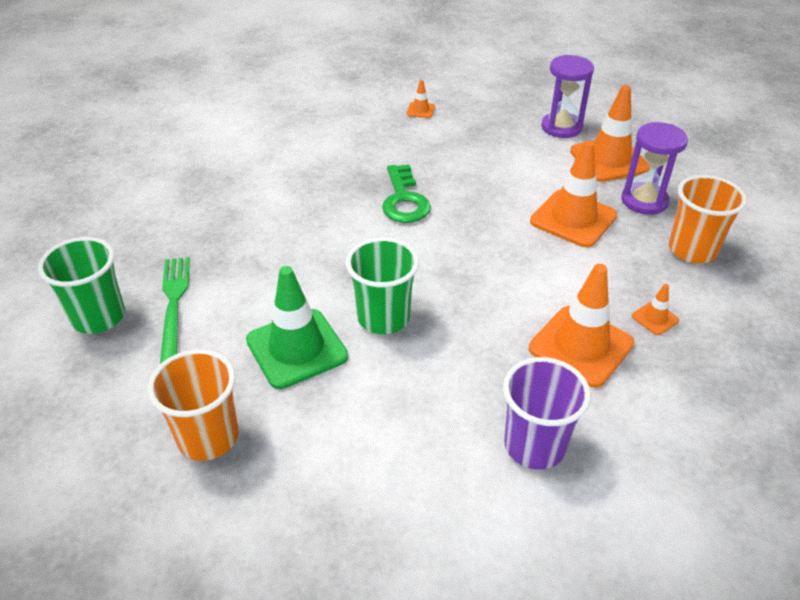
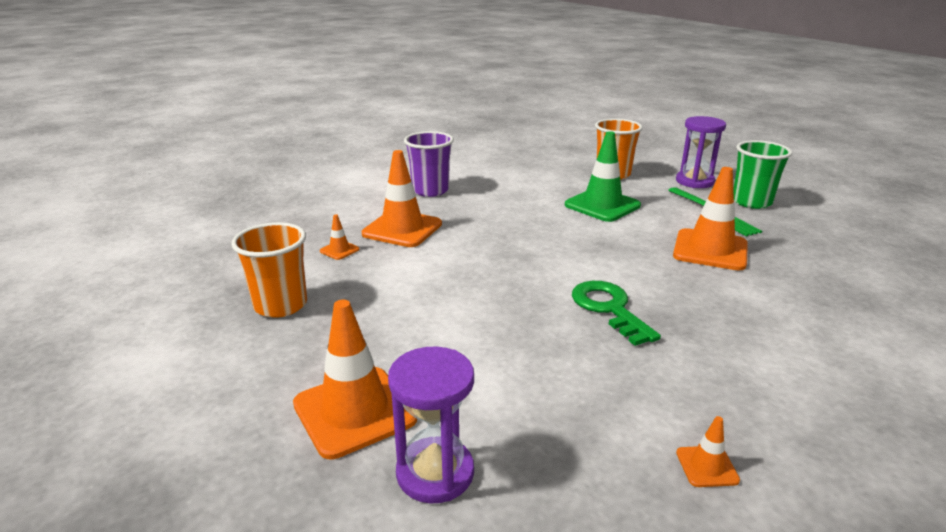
camera: 165 degrees right, 15 degrees down
(383, 318) = (556, 225): green cup -> none
(573, 219) = (410, 317): orange traffic cone -> orange traffic cone (710, 250)
(644, 201) = (317, 352): purple hourglass -> purple hourglass (694, 181)

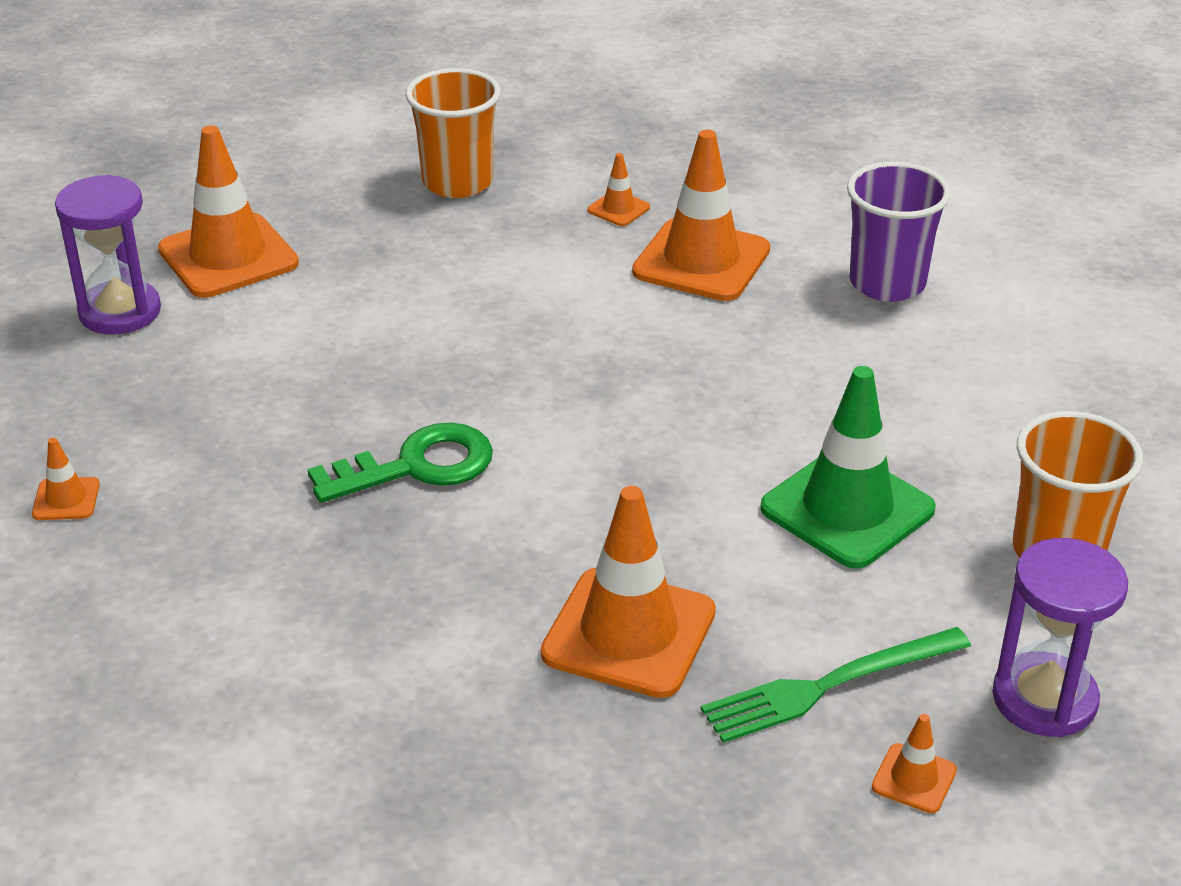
camera: 90 degrees right, 10 degrees up
(751, 202) = (914, 778): green cup -> orange traffic cone

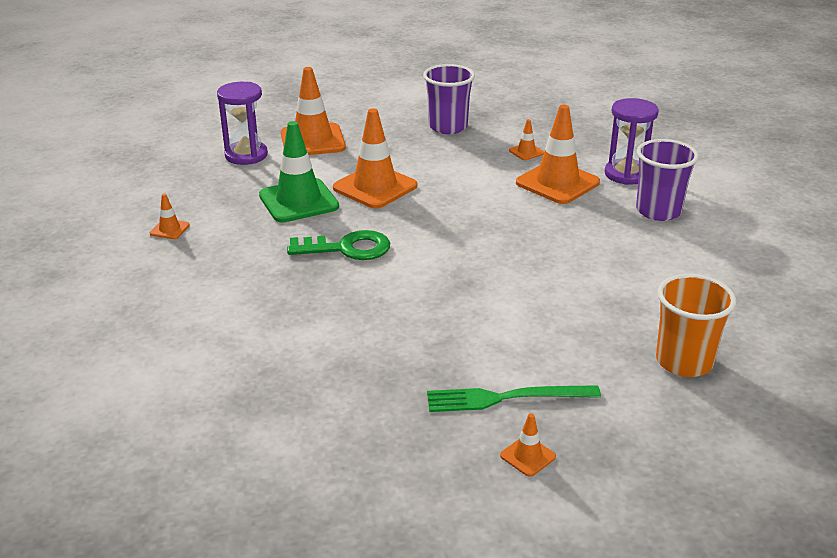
camera: 20 degrees right, 5 degrees down
(457, 182) = (448, 127): orange cup -> purple cup
(629, 633) = (410, 348): orange traffic cone -> orange traffic cone (375, 187)
(847, 509) = (569, 314): green traffic cone -> green traffic cone (298, 201)
(1044, 699) = (631, 435): purple hourglass -> purple hourglass (626, 174)

